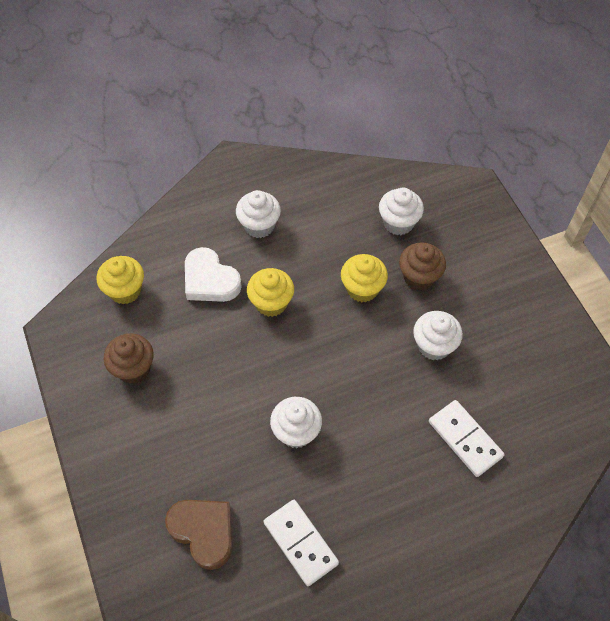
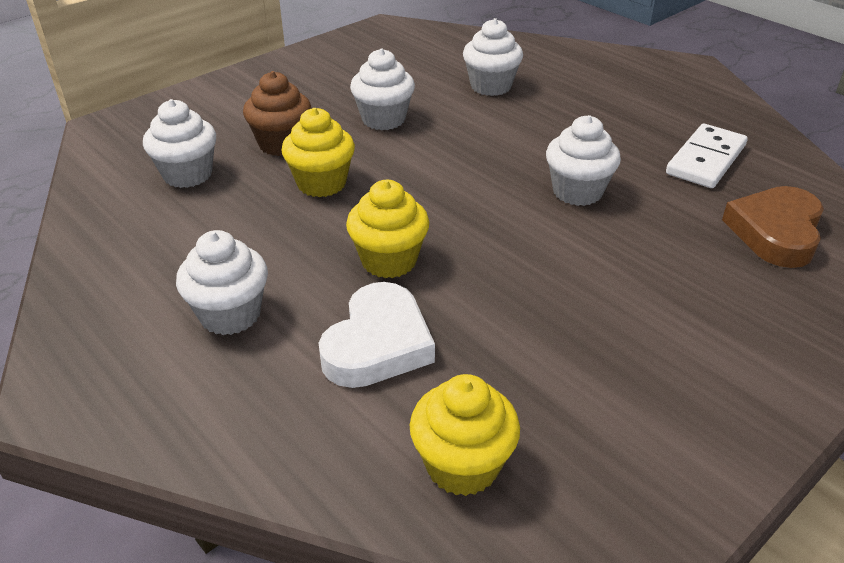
camera: 110 degrees left, 20 degrees down
(133, 368) = (614, 387): brown cupcake -> none
(465, 439) = (490, 86): white domino -> white cupcake

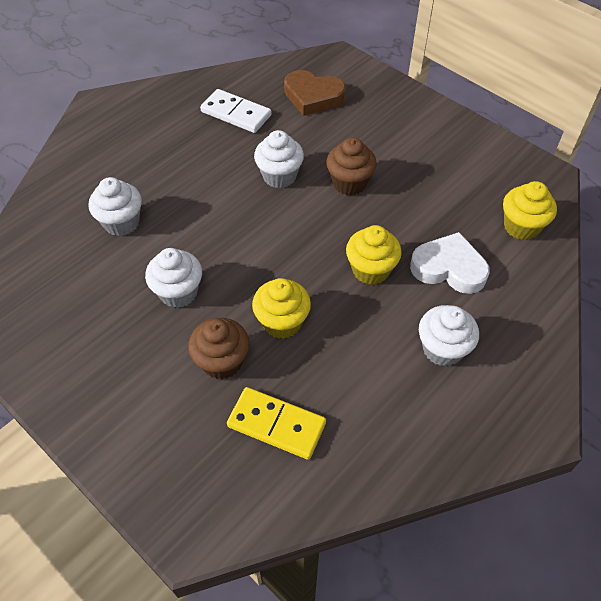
camera: 95 degrees left, 15 degrees up
(187, 174) = (276, 425): white cupcake -> yellow domino
(568, 255) = (349, 183): none -> brown cupcake

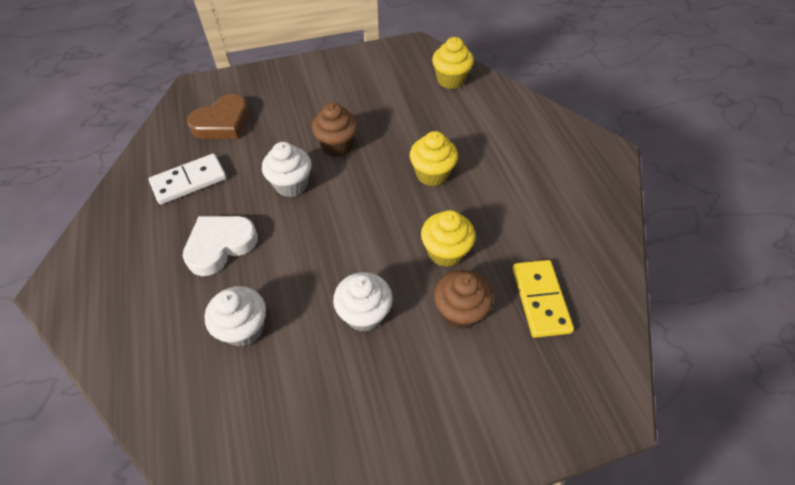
camera: 60 degrees left, 0 degrees up
(276, 425) = (540, 299): yellow domino -> yellow domino turned 60 degrees counterclockwise
(442, 349) = (526, 169): white cupcake -> none
(449, 268) = (460, 132): white heart -> white heart (220, 246)

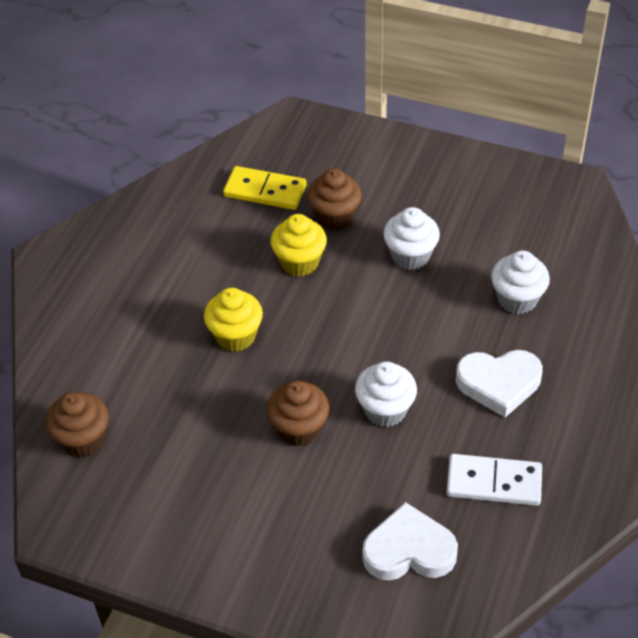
camera: 140 degrees left, 5 degrees down
(222, 123) = (409, 550): brown heart -> white heart
(450, 80) = (83, 440): yellow cupcake -> brown cupcake
(540, 299) = (265, 191): yellow domino -> yellow domino turned 75 degrees clockwise

